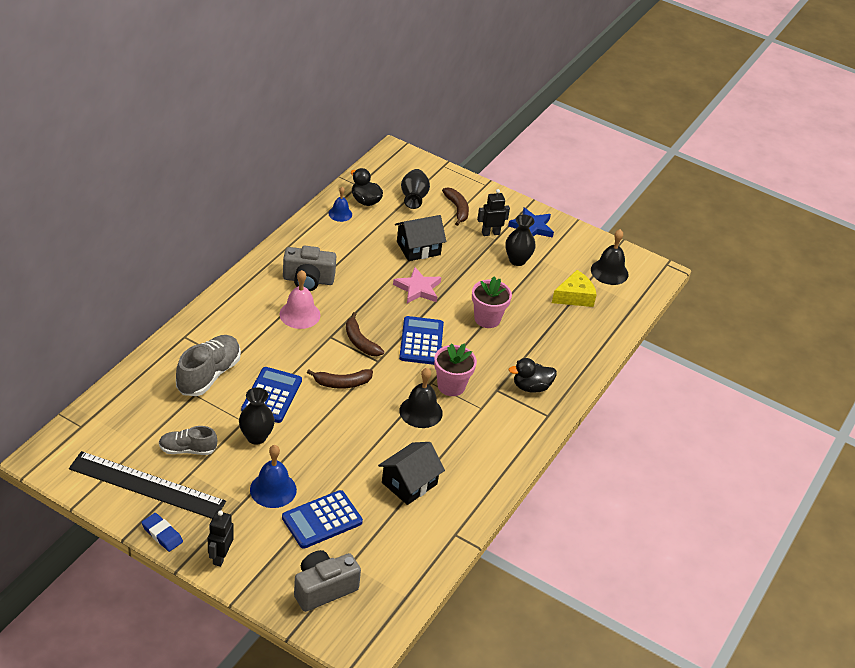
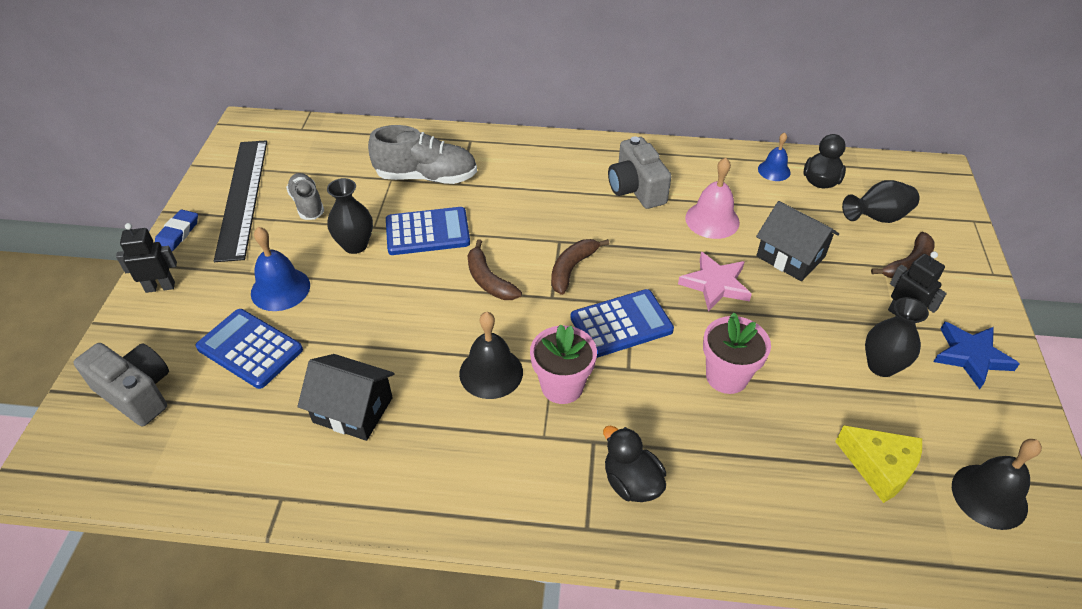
camera: 70 degrees right, 5 degrees up
(299, 314) = (574, 204): pink bell -> pink bell (712, 220)

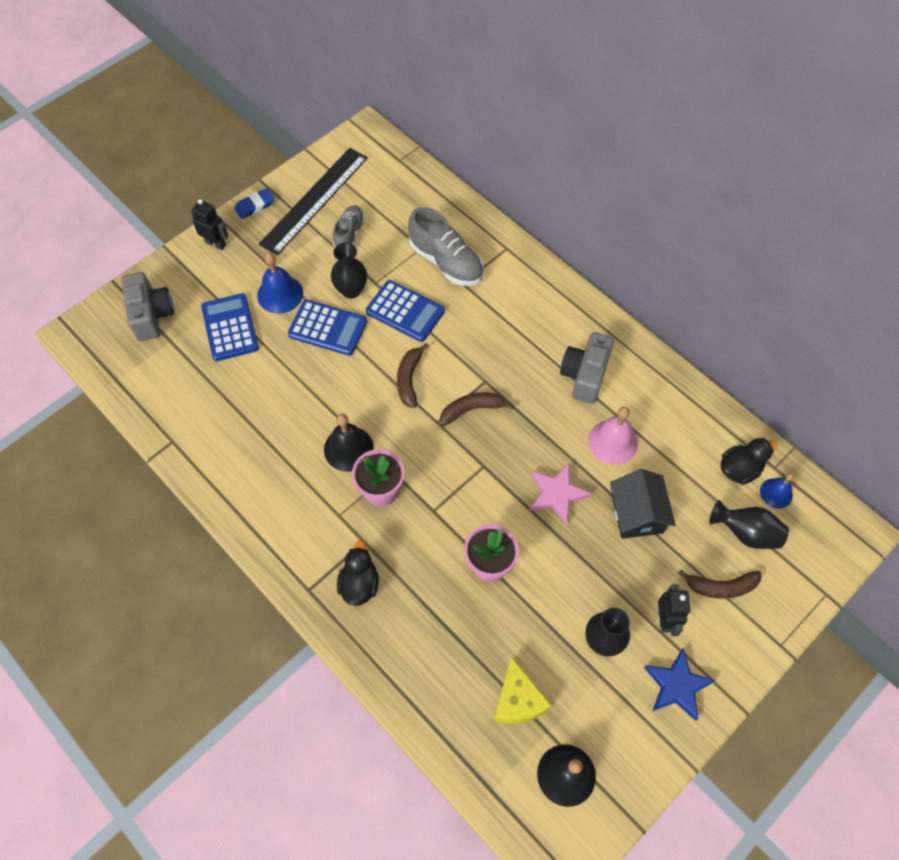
camera: 40 degrees right, 15 degrees up
(353, 410) = (251, 414): black house -> none
(621, 324) = (461, 476): blue calculator -> blue calculator (328, 328)
(774, 170) = (712, 433): blue bell -> blue bell (776, 493)

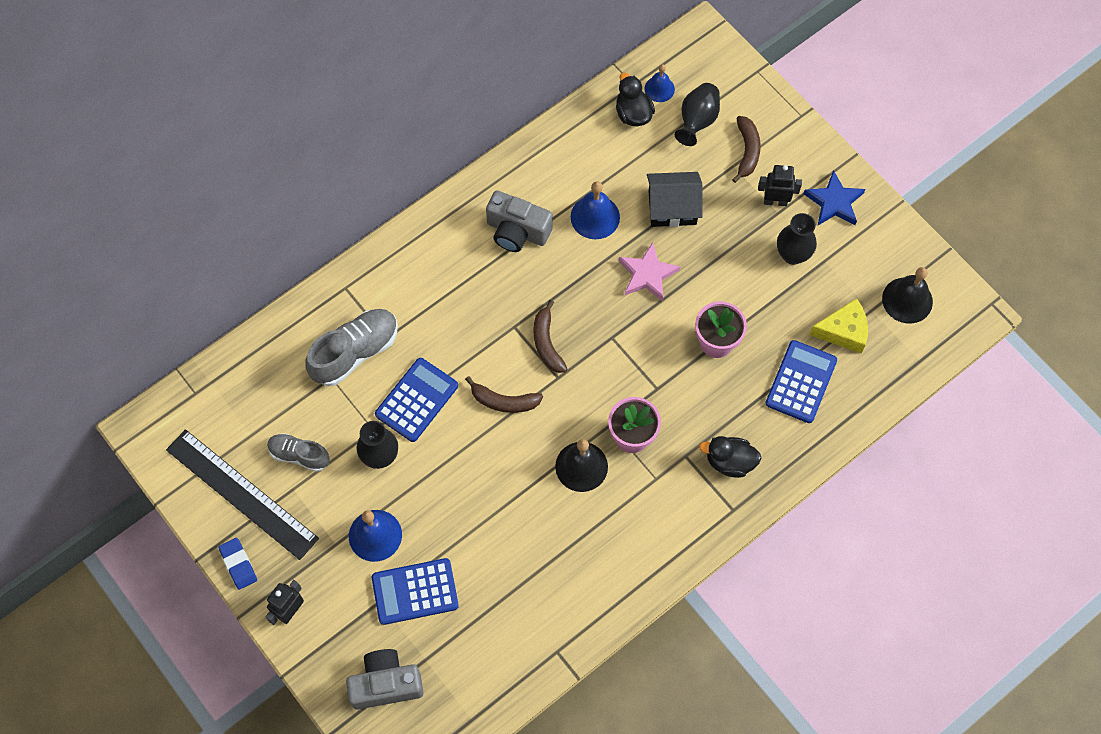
camera: 85 degrees left, 5 degrees up
(328, 328) = (429, 483): blue calculator -> blue calculator (801, 382)
(613, 442) = (595, 217): pink bell -> blue bell

